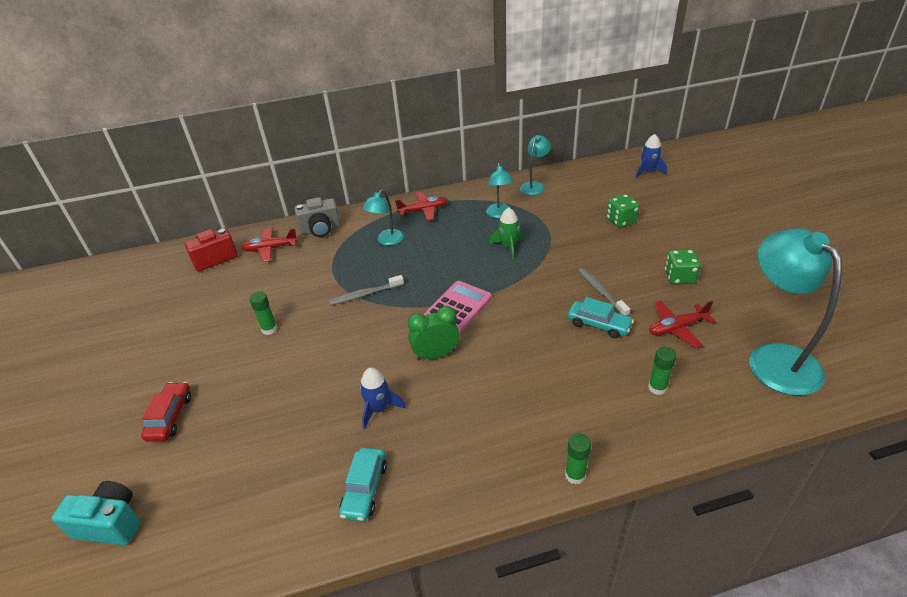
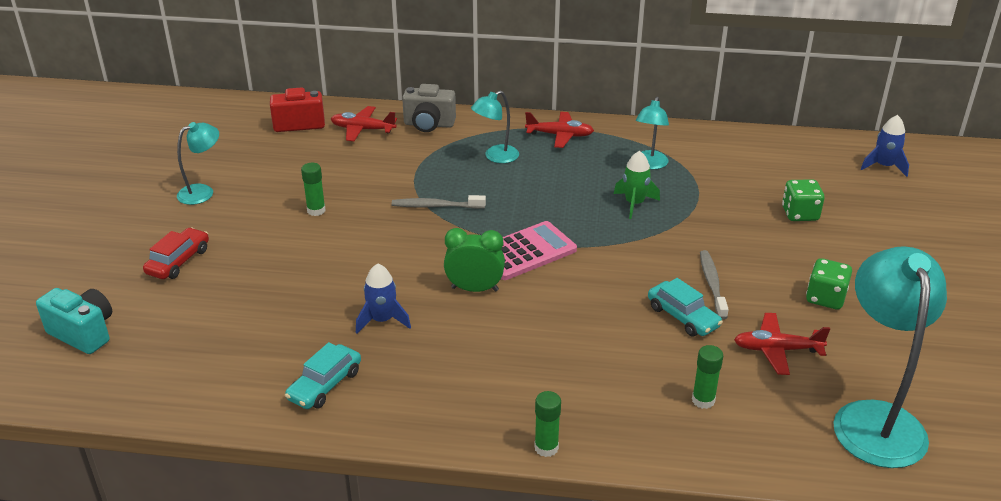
camera: 20 degrees right, 5 degrees down
(534, 186) = (717, 143): turquoise lamp -> turquoise lamp (203, 192)

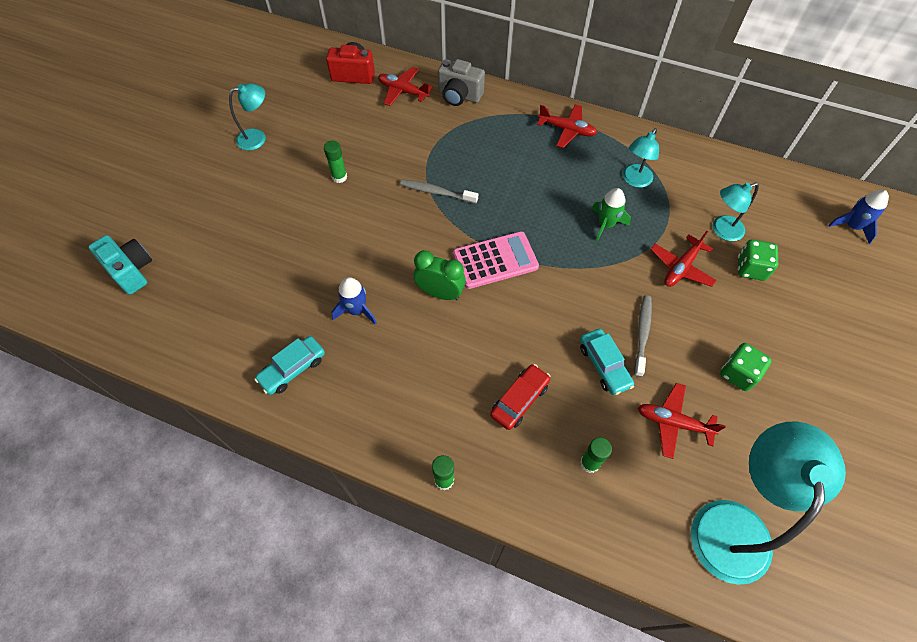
camera: 15 degrees right, 25 degrees up
(178, 261) = (219, 210): red car -> red car (519, 400)
(495, 157) = (504, 145): turquoise lamp -> turquoise lamp (722, 230)
(728, 225) = (681, 267): none -> red plane

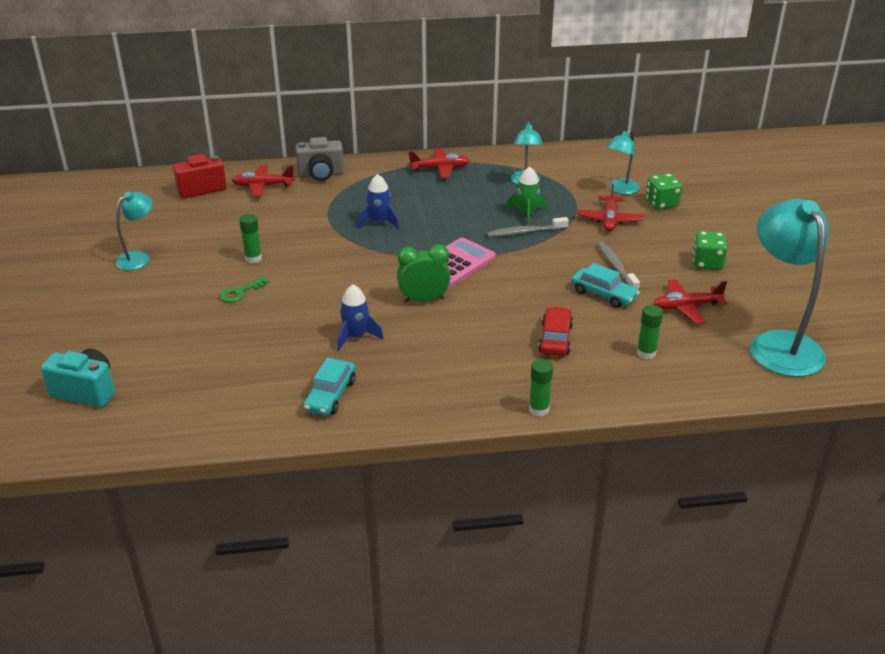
camera: 30 degrees left, 25 degrees down
(304, 213) = (240, 292): none -> green key
(437, 192) = (359, 240): grey toothbrush -> grey toothbrush (525, 232)
(852, 226) = (711, 159): blue rocket -> blue rocket (379, 222)

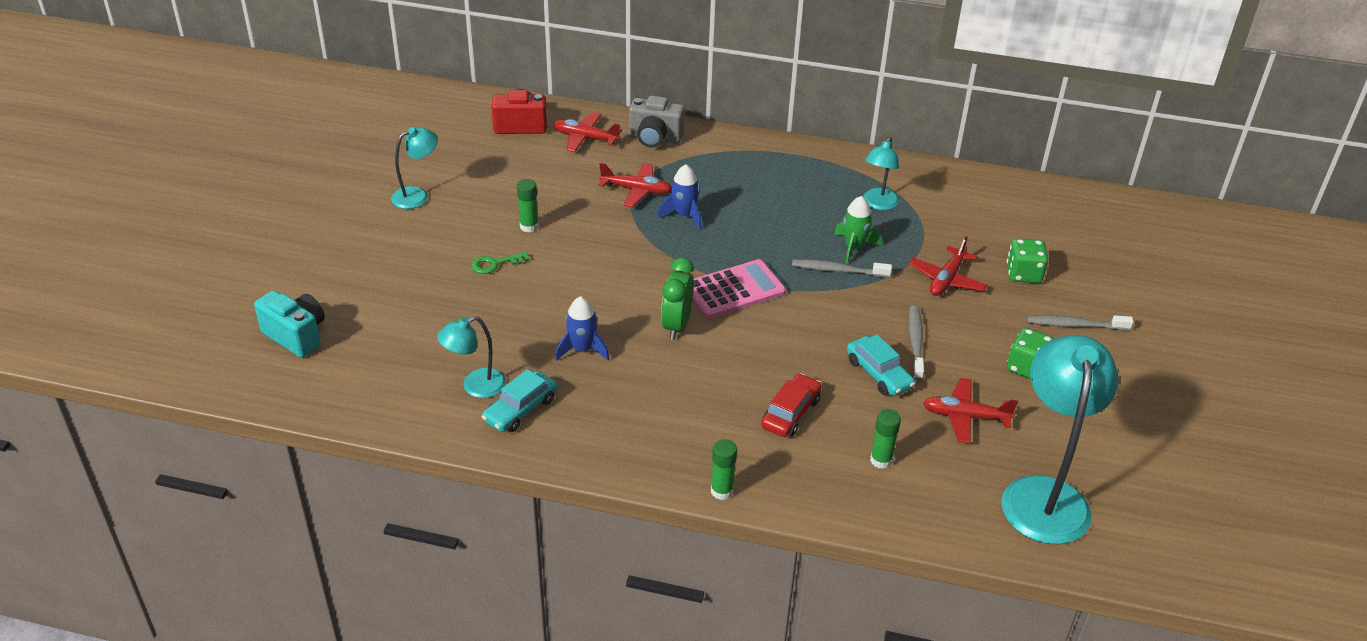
camera: 20 degrees right, 5 degrees up
(424, 300) = (677, 325): green clock -> green clock turned 90 degrees counterclockwise
(440, 169) = (790, 162): red plane -> red plane (636, 190)
(620, 190) = (985, 242): turquoise lamp -> turquoise lamp (475, 386)
(720, 228) = (1075, 325): none -> grey toothbrush

